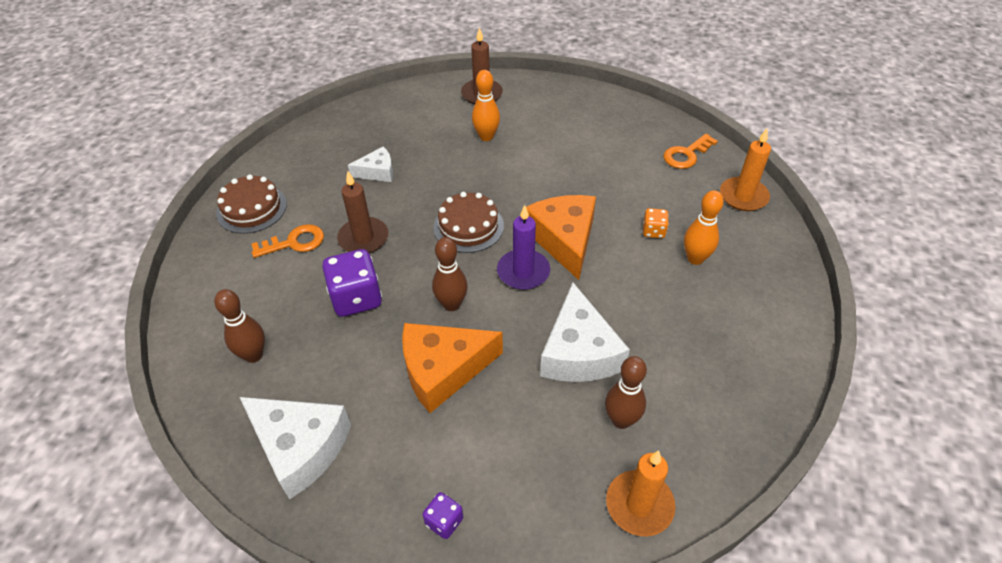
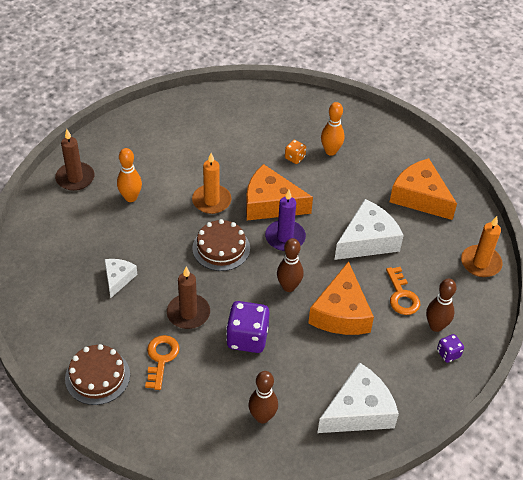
camera: 65 degrees left, 0 degrees up
(578, 352) = (367, 240): white cheese -> white cheese turned 60 degrees counterclockwise
(621, 420) = (425, 244): brown bowling pin -> brown bowling pin (436, 326)
(686, 155) = (237, 106): orange key -> orange key (402, 296)
(702, 381) = (420, 197): none -> orange cheese
(743, 196) = (295, 102): orange candle -> orange candle (211, 201)

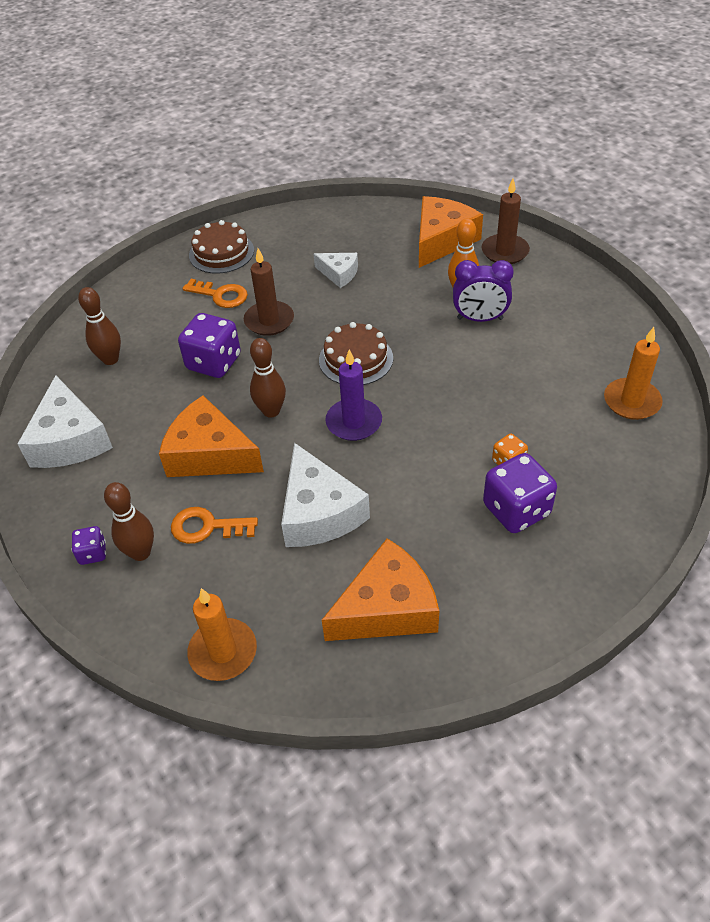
camera: 110 degrees right, 0 degrees up
(161, 184) = (480, 319): none -> purple clock
(211, 201) = (439, 361): orange candle -> orange candle (631, 401)
(270, 204) = (419, 418): orange cheese -> orange cheese (442, 240)
(330, 151) = (516, 510): orange bowling pin -> purple dice

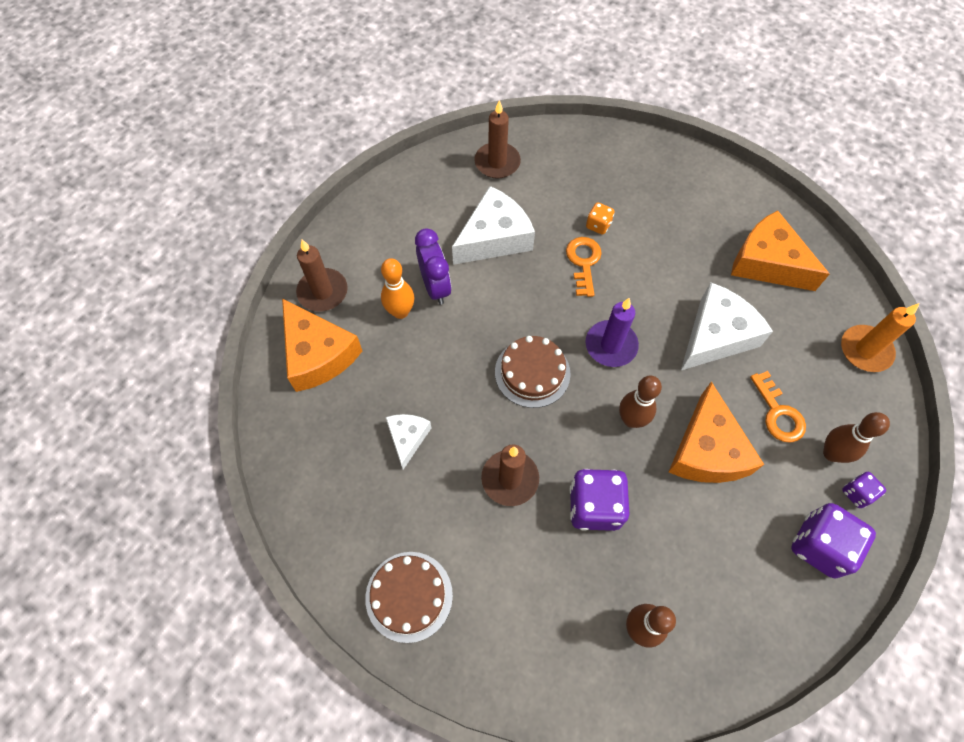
camera: 115 degrees left, 15 degrees up
(69, 440) = (763, 599): white cheese -> white cheese (494, 238)
(221, 295) = (488, 555): orange key -> orange key (583, 262)
(442, 240) = (318, 354): orange cheese -> orange cheese turned 135 degrees counterclockwise
(516, 510) = (641, 210): purple dice -> purple dice (819, 546)
(631, 401) = (497, 162): orange candle -> brown candle

